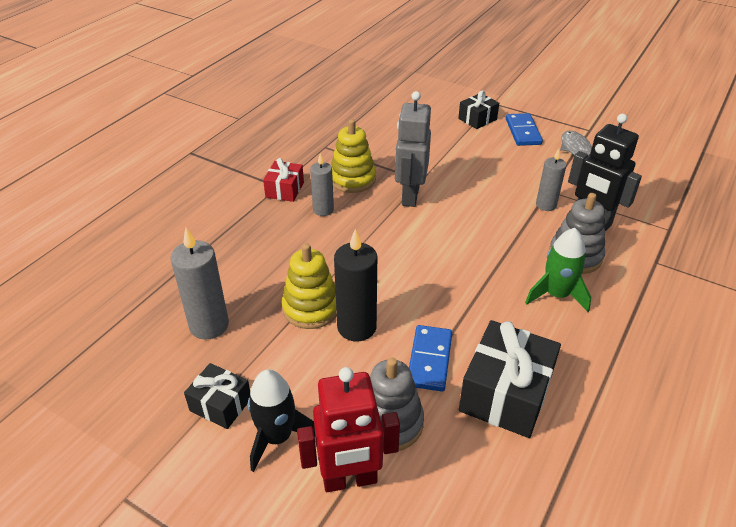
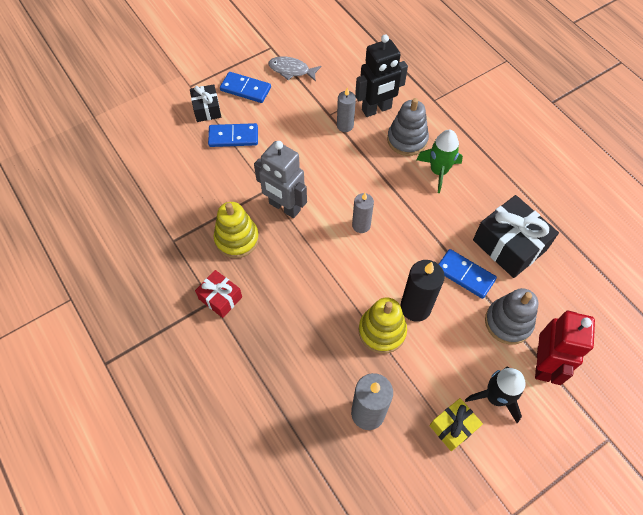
camera: 65 degrees left, 20 degrees up
(220, 404) = (453, 427): black gift -> yellow gift
(323, 210) = (267, 278): grey candle -> grey candle (361, 225)
(461, 142) = (233, 137): none -> blue domino

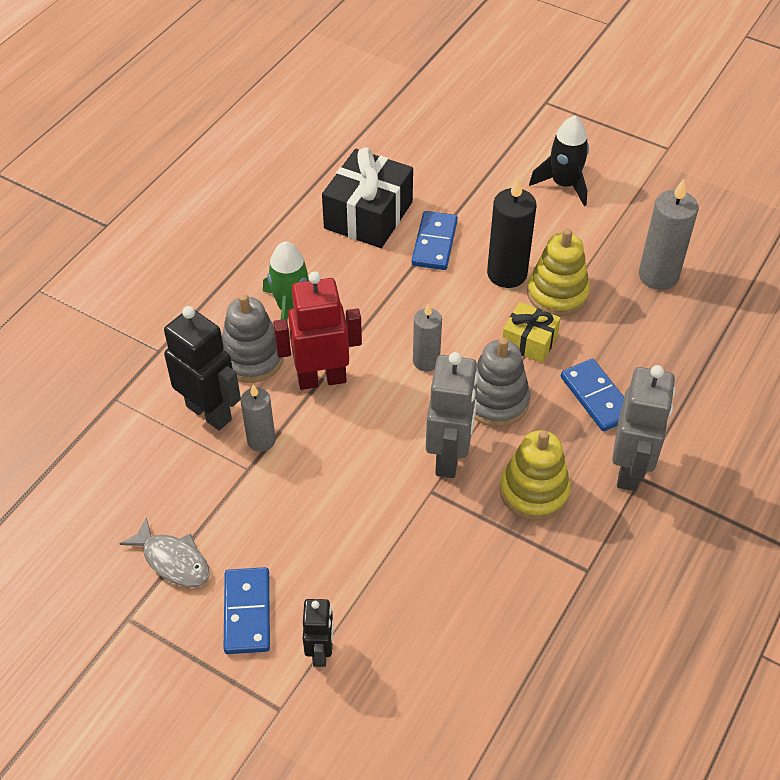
camera: 115 degrees left, 10 degrees down
(207, 109) = (320, 652): black gift -> black robot
(220, 298) = (630, 470): red gift -> grey robot
(233, 137) = (359, 582): blue domino -> blue domino (597, 397)
(291, 70) = (173, 560): grey fish -> grey fish turned 45 degrees counterclockwise
(453, 427) = (619, 207): yellow gift -> yellow gift (529, 341)
(508, 322) = (471, 194): grey stacking toy -> grey stacking toy (496, 401)
(543, 364) = (501, 158): red robot -> red robot (321, 379)

